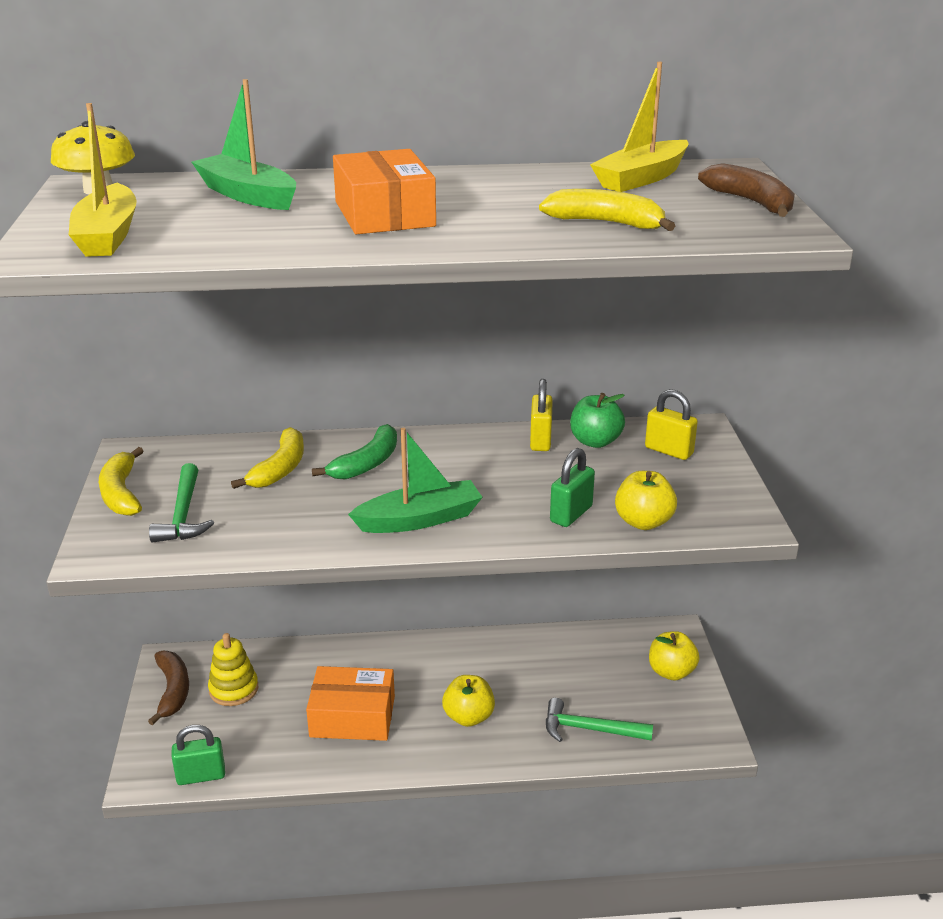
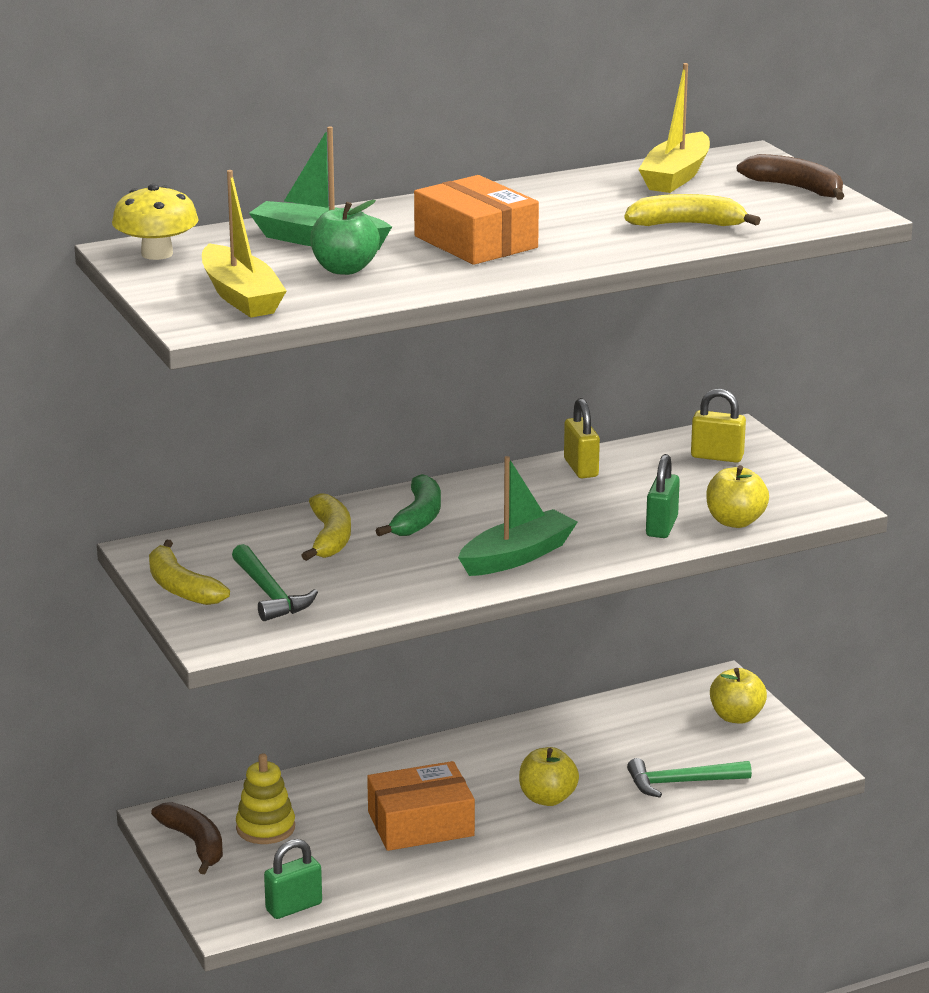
camera: 20 degrees left, 5 degrees down
(595, 441) = (637, 460): green apple -> green apple (344, 269)

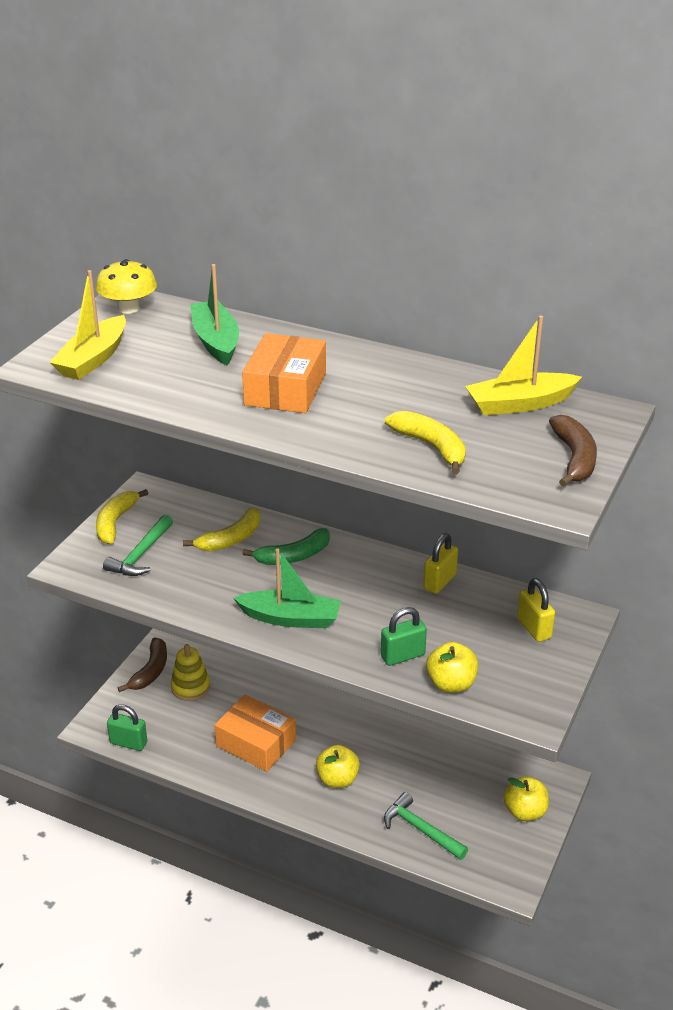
camera: 50 degrees right, 10 degrees up
(344, 269) = (179, 369): green apple -> none

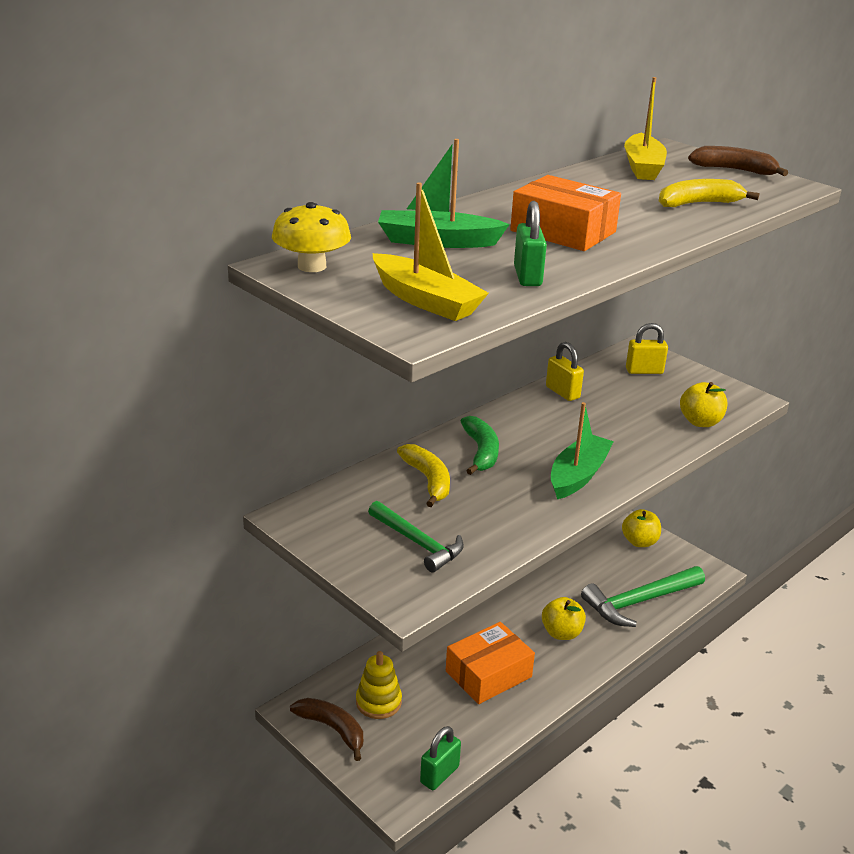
camera: 70 degrees left, 5 degrees down
(115, 522) = (341, 549): yellow banana -> none
(403, 656) = (656, 434): green padlock -> green padlock (527, 276)
(421, 829) = (640, 602): green hammer -> green hammer, size x1.52

